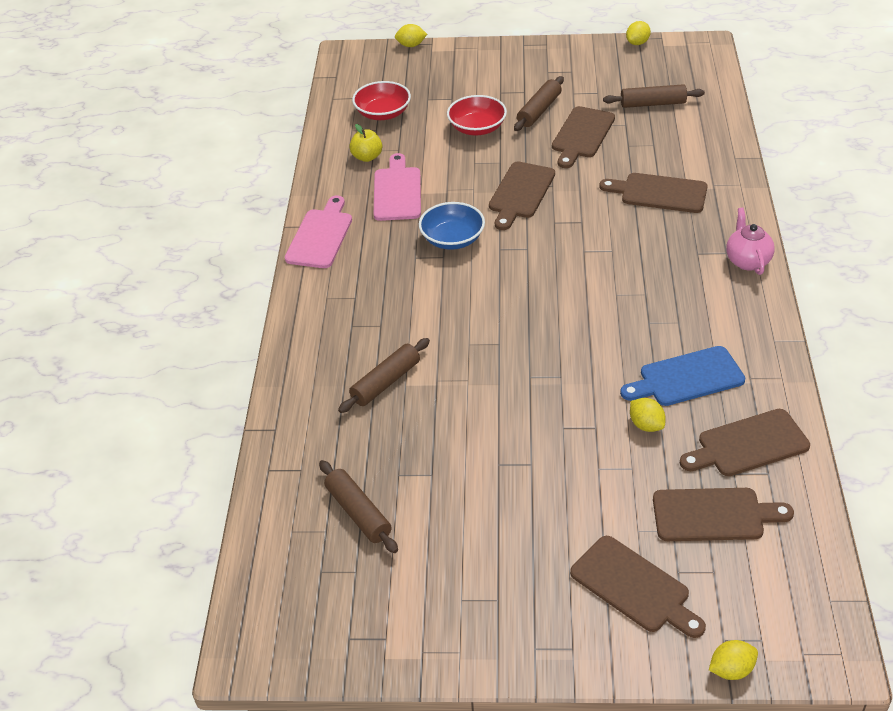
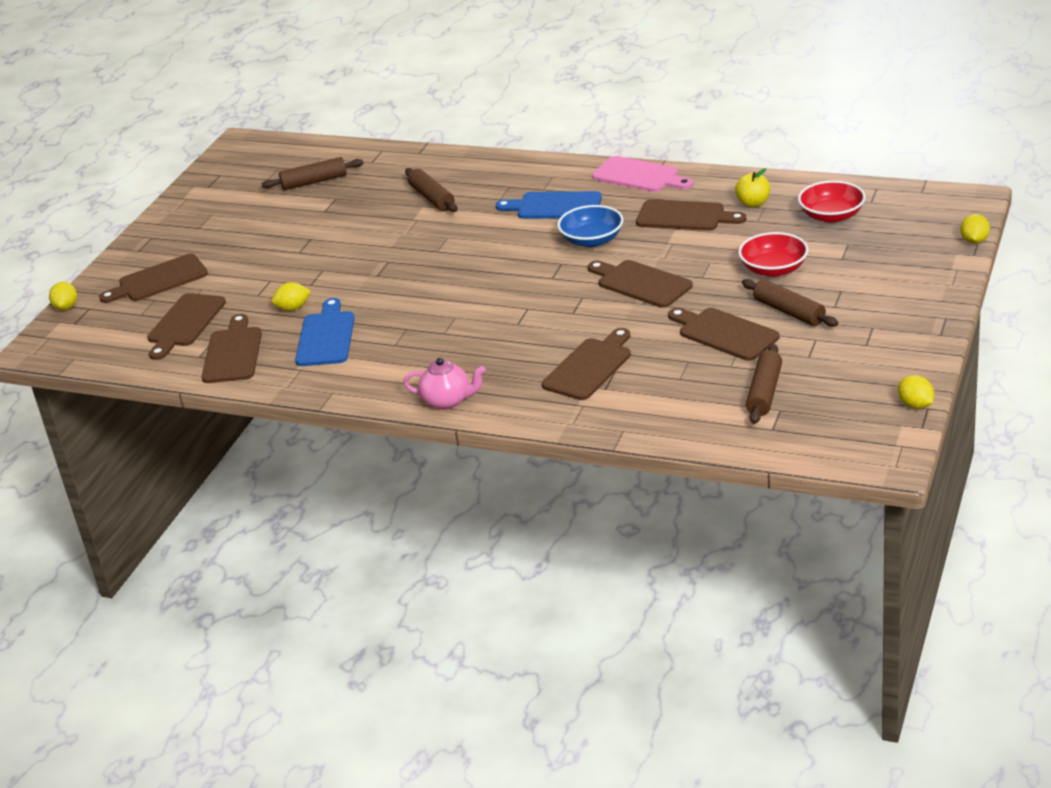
camera: 110 degrees right, 10 degrees down
(390, 280) = (555, 206): none -> blue cutting board
(397, 191) = (684, 216): pink cutting board -> brown cutting board

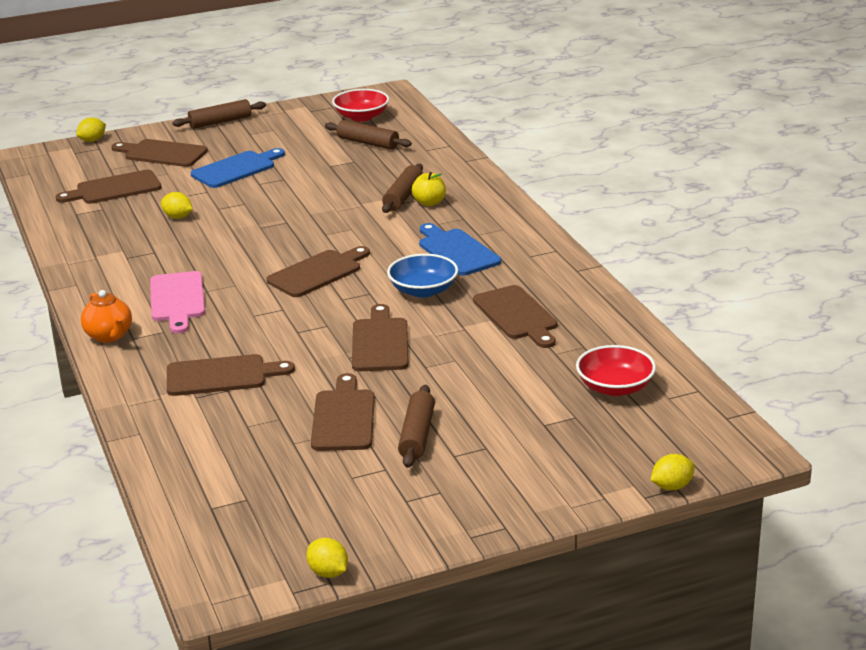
camera: 45 degrees right, 5 degrees down
(233, 353) = (93, 223): brown cutting board -> brown cutting board (318, 273)
(326, 336) = (151, 247): blue cutting board -> blue cutting board (236, 169)
(448, 401) = (109, 336): pink teapot -> orange teapot
(639, 176) = (557, 265): pink cutting board -> pink cutting board (177, 300)
(753, 203) = (584, 338): yellow apple -> yellow apple (429, 203)
(764, 392) = (267, 479): brown rolling pin -> brown rolling pin (220, 122)
(773, 269) = (481, 397): red bowl -> red bowl (361, 117)
(915, 405) = (328, 573): yellow lemon -> yellow lemon turned 60 degrees counterclockwise

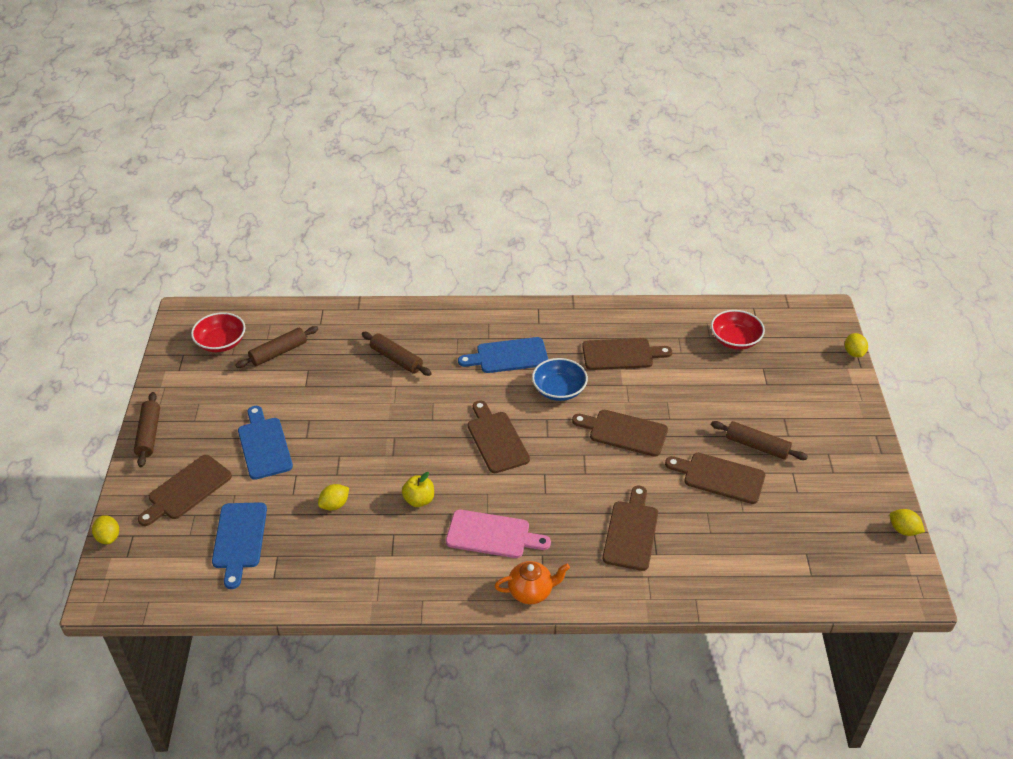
camera: 70 degrees left, 15 degrees up
(114, 189) = (239, 539): brown cutting board -> blue cutting board
(328, 573) = (903, 530): yellow lemon -> yellow lemon turned 60 degrees clockwise
(429, 203) = (418, 348): yellow apple -> yellow apple (419, 500)

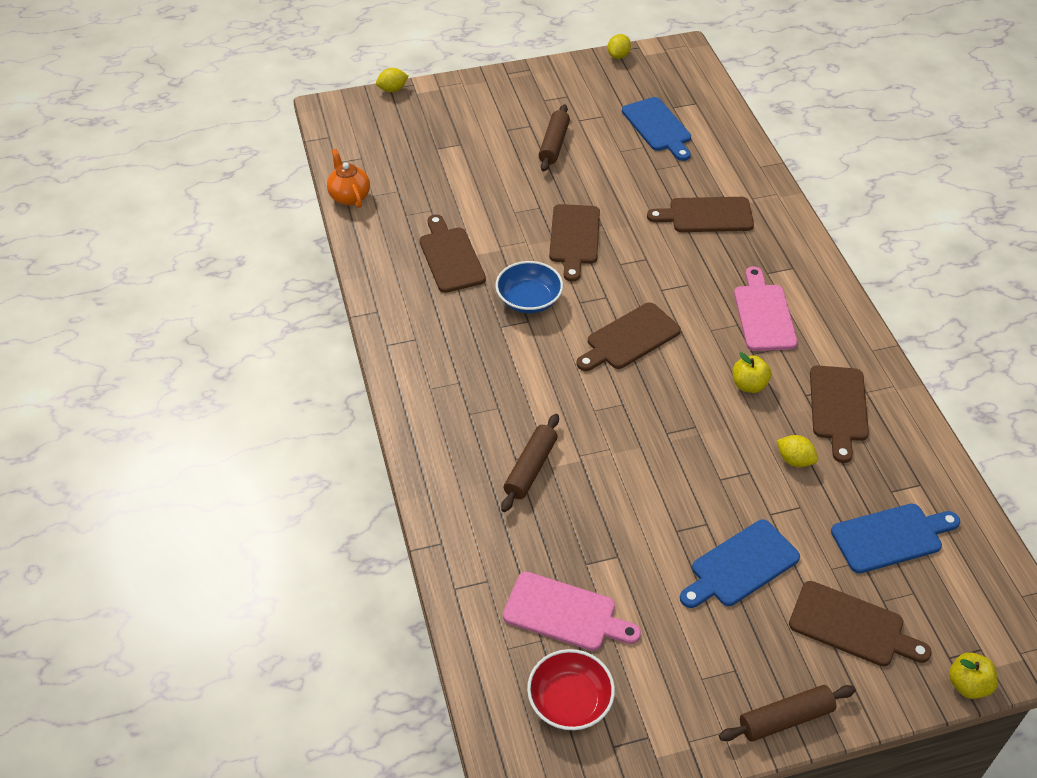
camera: 105 degrees left, 5 degrees up
(108, 537) = (968, 685): yellow lemon -> yellow apple
(278, 352) = (565, 613): brown rolling pin -> pink cutting board
(508, 356) = (486, 356): blue cutting board -> blue cutting board (658, 127)
(531, 592) = (815, 272): orange teapot -> orange teapot (349, 196)
(720, 477) = (607, 165): brown cutting board -> brown cutting board (838, 407)
(735, 340) = (397, 171): red bowl -> none

